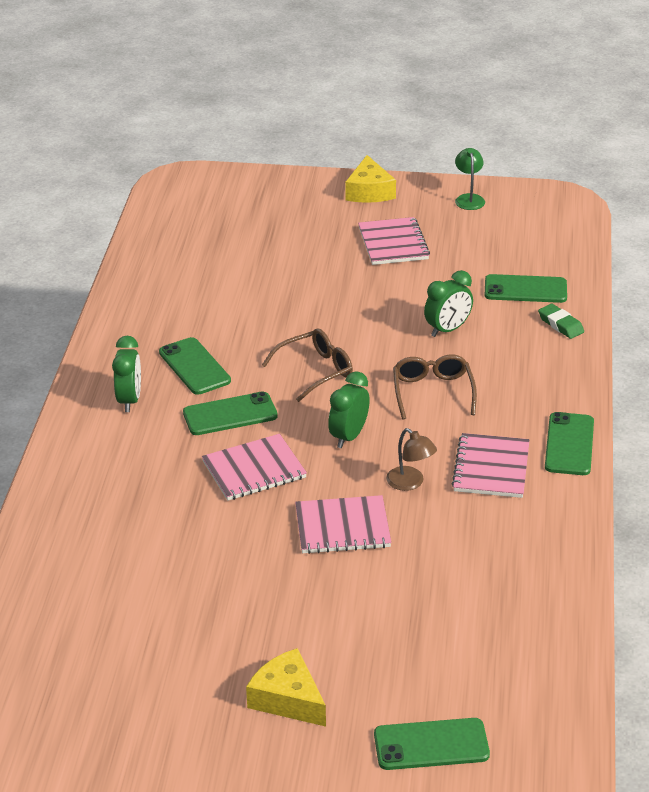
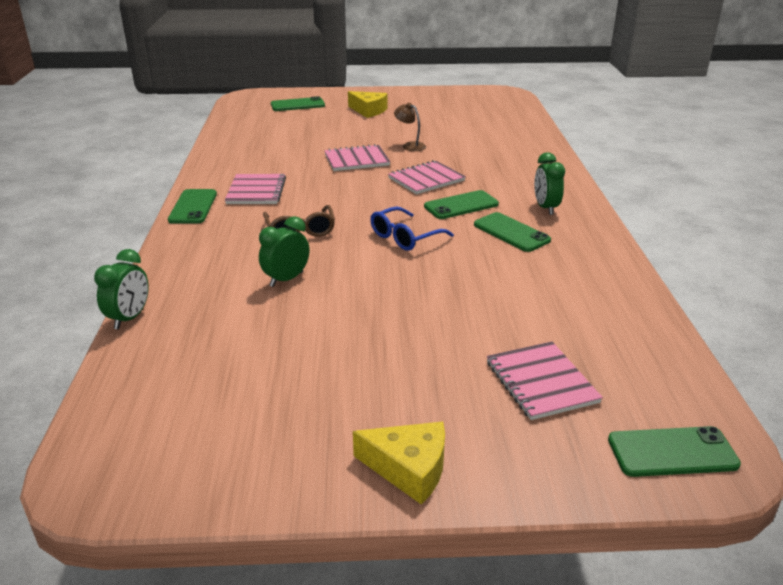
camera: 170 degrees right, 5 degrees down
(315, 371) = (405, 237): brown glasses -> blue glasses
(349, 436) = (364, 200): green clock -> green clock (129, 318)
(369, 191) = (409, 468): yellow cheese -> yellow cheese turned 120 degrees clockwise
(393, 243) = (356, 375): pink notebook -> pink notebook (541, 382)
(410, 483) = (315, 180): brown lamp -> brown lamp (410, 145)
(469, 198) = (248, 470): green lamp -> none
(525, 289) = (195, 328): green phone -> green phone (672, 452)
(560, 325) = (168, 293): green eraser -> none

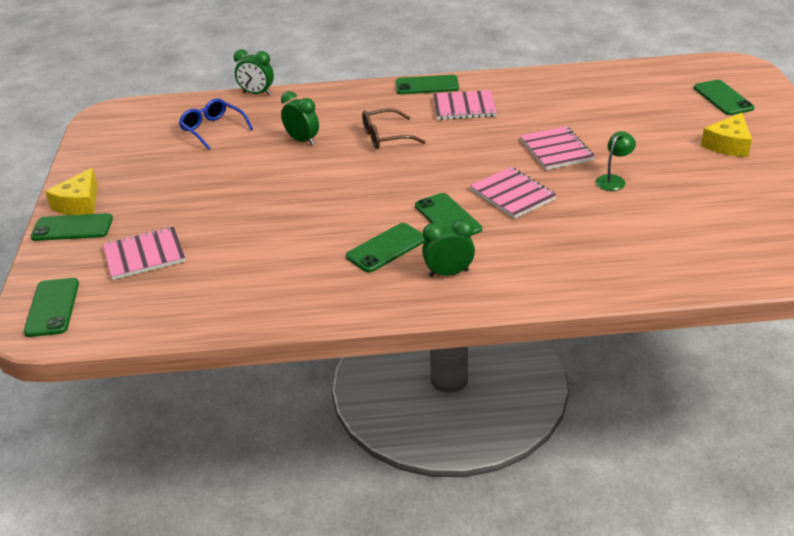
camera: 90 degrees right, 5 degrees up
(405, 237) = (374, 188): blue glasses -> blue glasses (213, 129)
(410, 145) = (613, 180): brown lamp -> green lamp
(479, 465) = (72, 228): none -> green phone

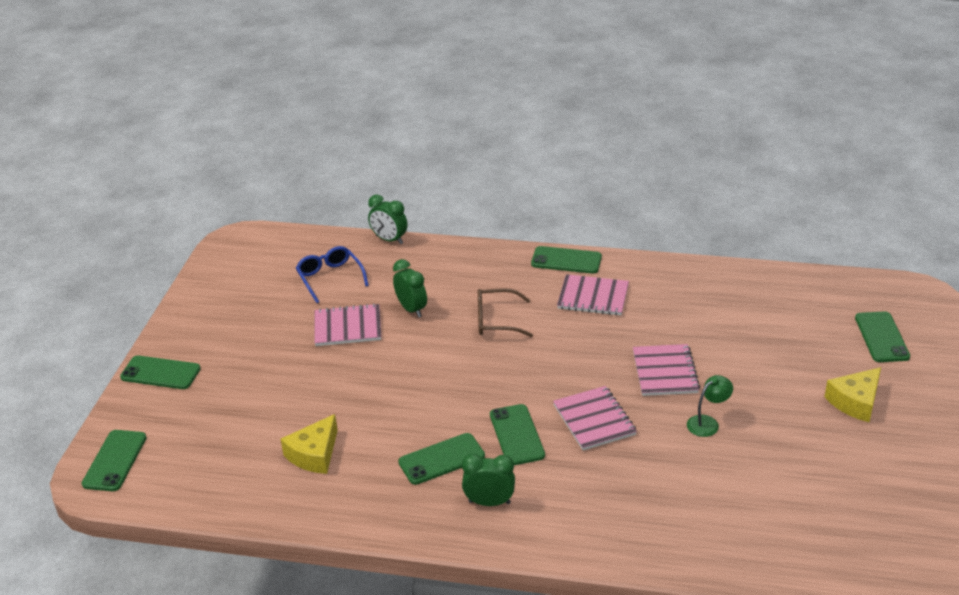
camera: 15 degrees right, 0 degrees up
(79, 204) = (176, 345): yellow cheese -> yellow cheese (314, 454)
(144, 255) = (214, 419): pink notebook -> pink notebook (348, 327)

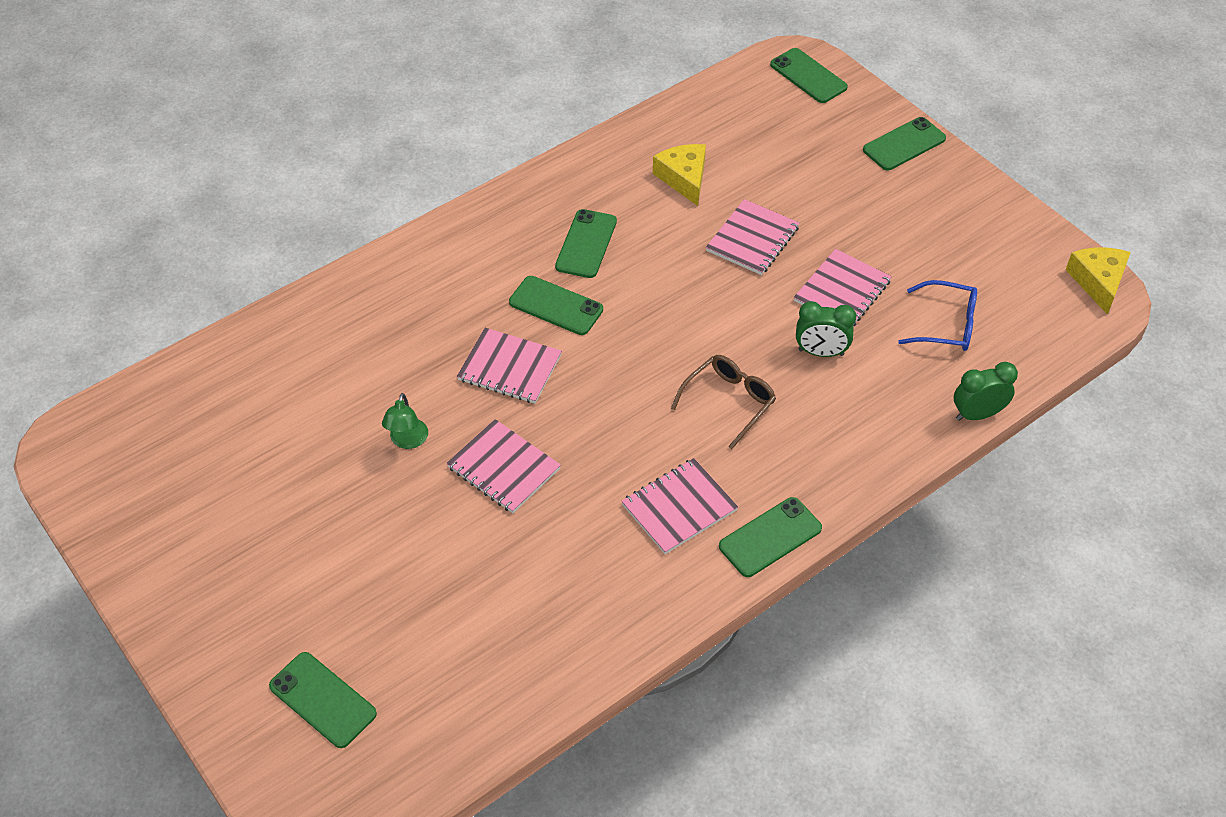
camera: 130 degrees right, 15 degrees up
(342, 387) = (752, 239): none -> pink notebook
(489, 502) = (505, 240): green clock -> none
(855, 402) = (286, 576): yellow cheese -> yellow cheese (1098, 282)

